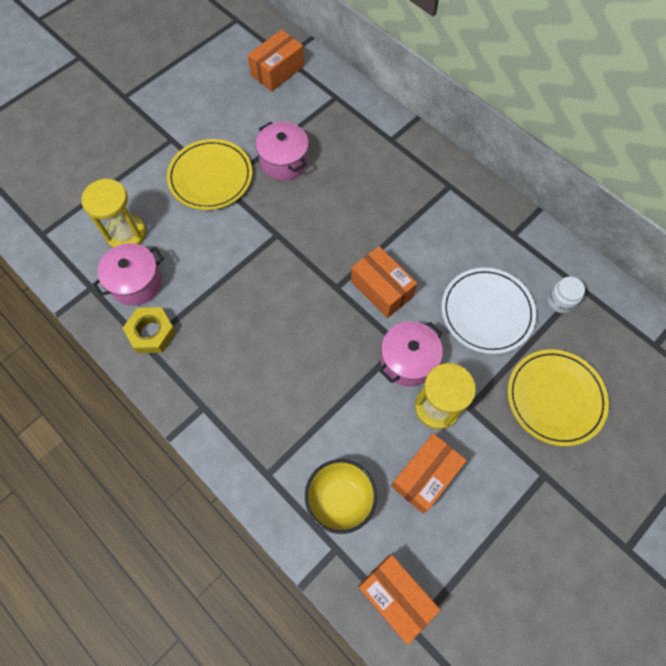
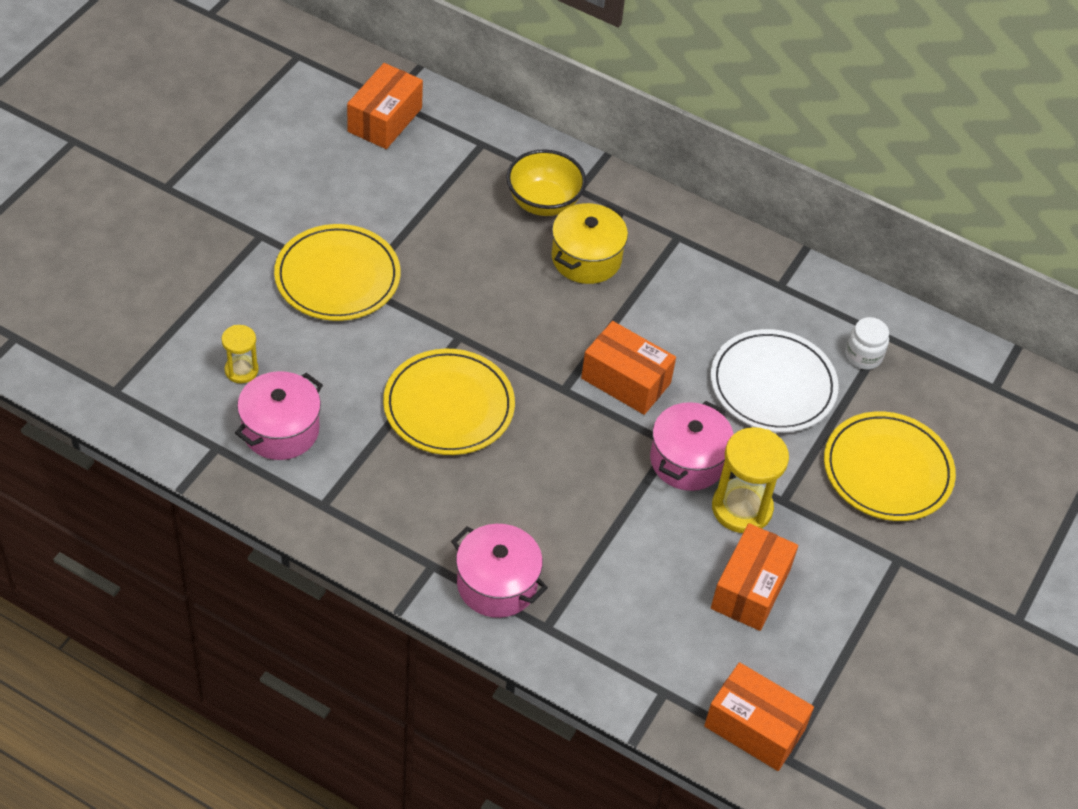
camera: 20 degrees left, 15 degrees down
(126, 234) = (241, 370): yellow hourglass -> yellow hourglass, size x0.56
(152, 333) = (327, 489): yellow nut -> none
(253, 286) = (448, 406): none -> yellow plate
(284, 161) = (436, 240): pink pot -> pink pot (497, 584)
(340, 499) = (651, 636): yellow bowl -> yellow bowl (543, 202)
(381, 191) = (586, 258): none -> yellow pot

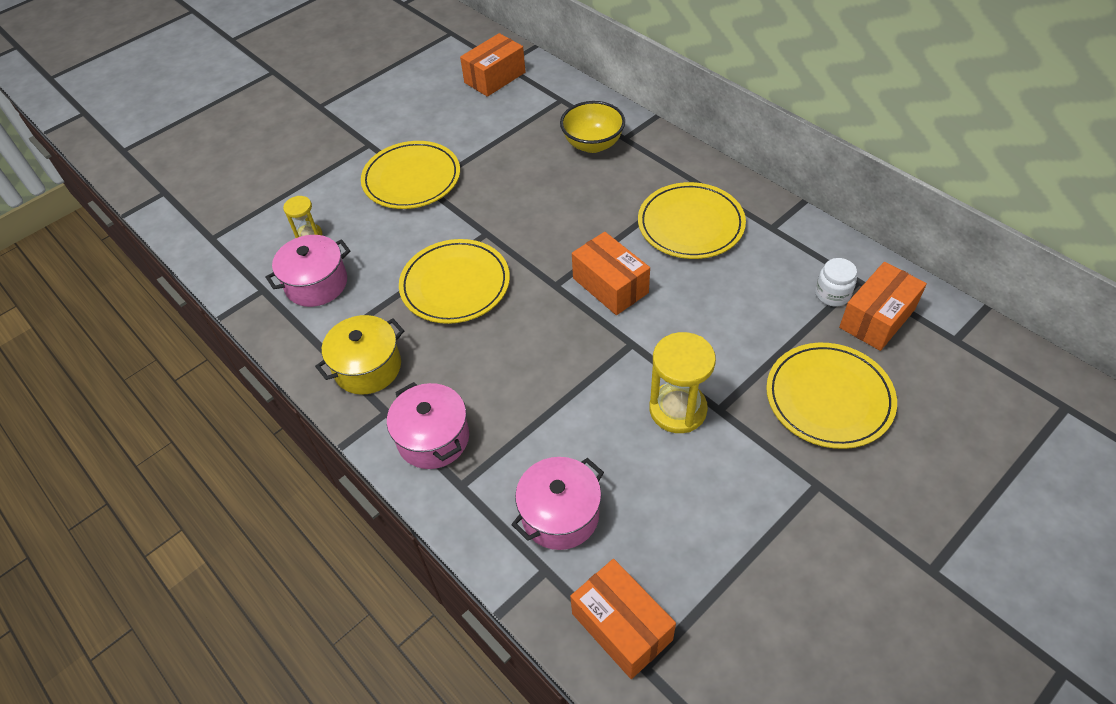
camera: 25 degrees right, 0 degrees up
(586, 258) = (612, 188): yellow pot -> yellow pot (367, 367)
(687, 460) = (641, 359): pink pot -> pink pot (560, 514)
(691, 293) = (690, 224): none -> yellow plate
(750, 589) = (662, 486): orange box -> orange box (877, 318)
(772, 385) = (740, 307): white plate -> none

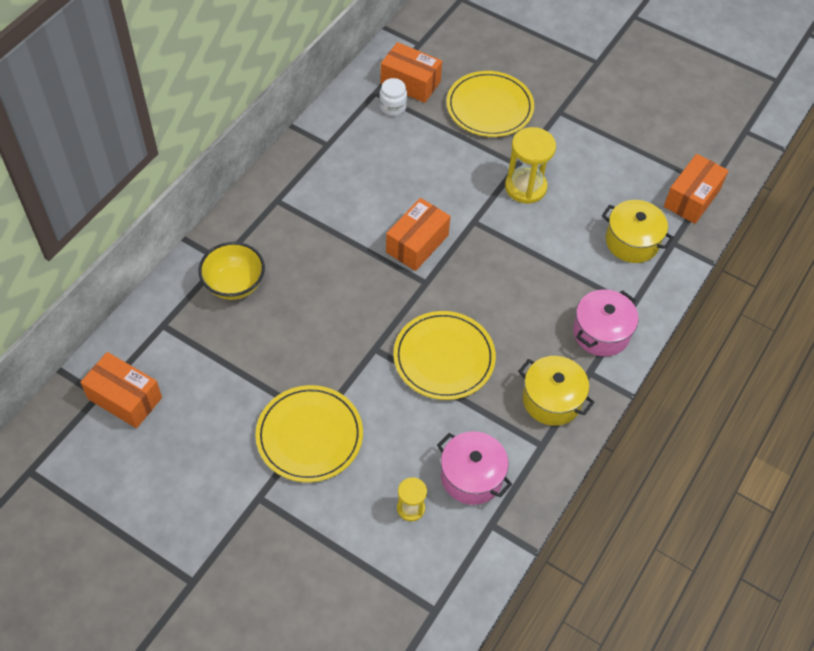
camera: 110 degrees left, 5 degrees up
(560, 514) = (632, 241): pink pot -> yellow pot
(690, 224) = (334, 197): yellow plate -> none

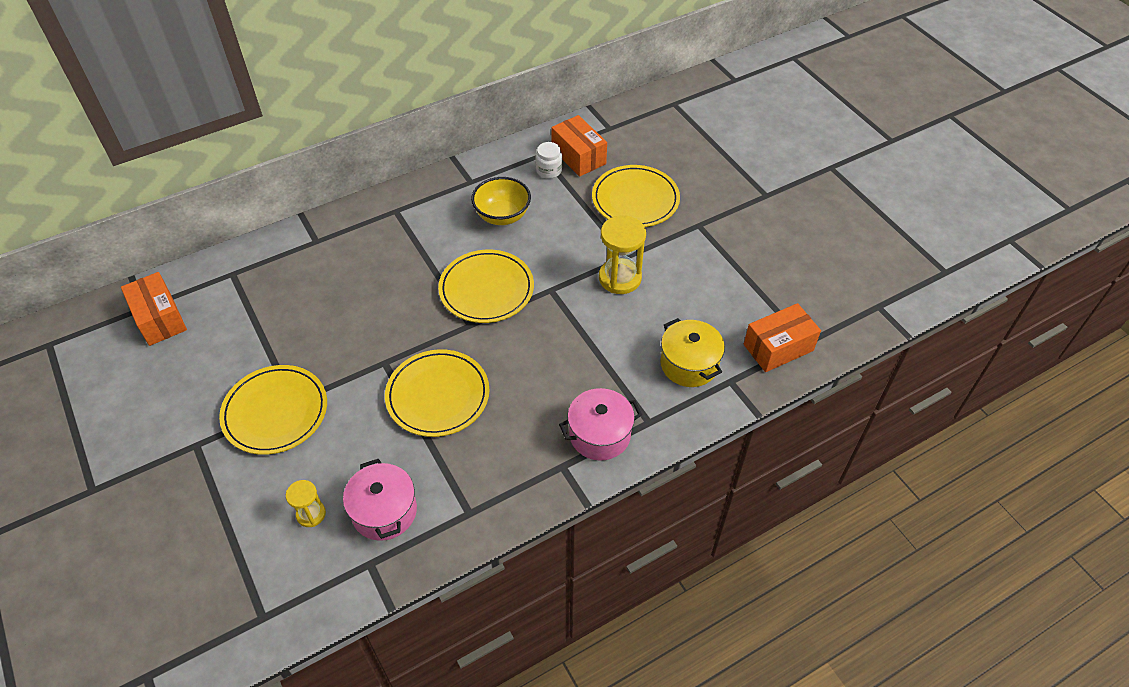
camera: 30 degrees right, 5 degrees down
(234, 284) = (311, 264): yellow bowl -> yellow bowl (502, 216)
(417, 243) = (486, 289): orange box -> yellow plate
(552, 400) = (508, 476): yellow pot -> none

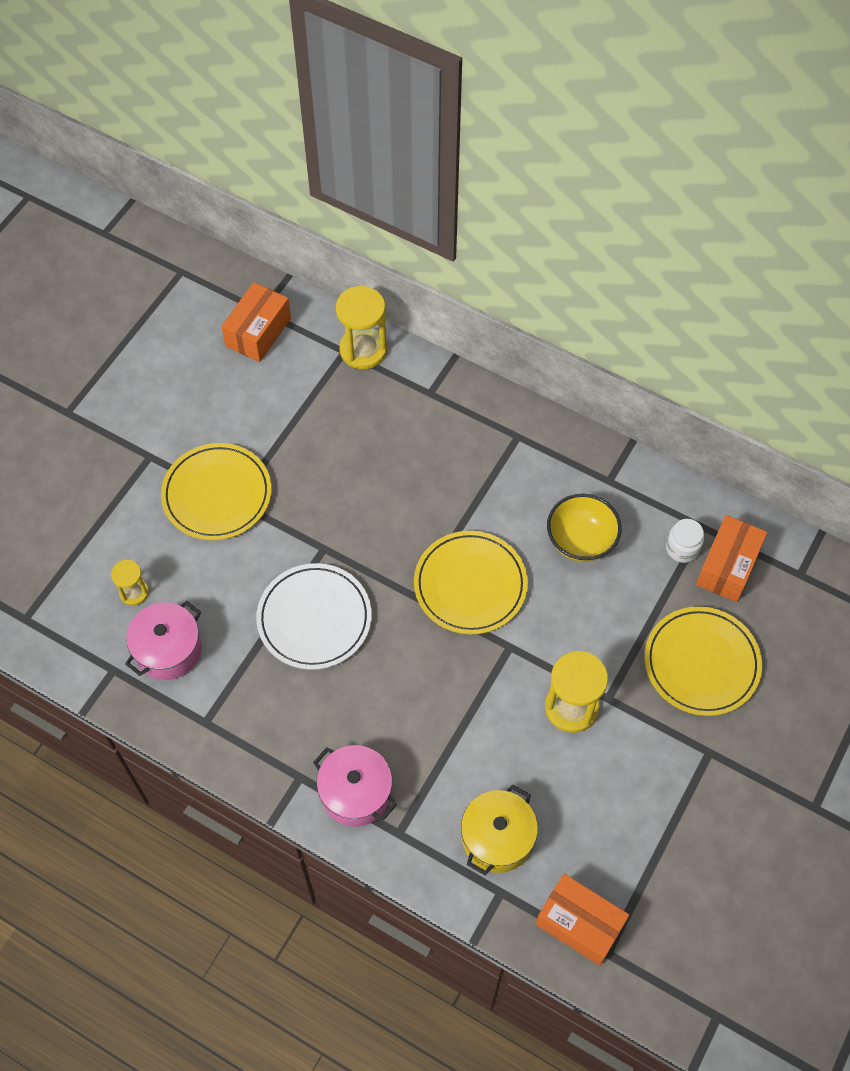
camera: 60 degrees right, 10 degrees up
(242, 262) = (363, 350): none -> yellow hourglass
(438, 395) = (314, 618): yellow plate -> white plate

